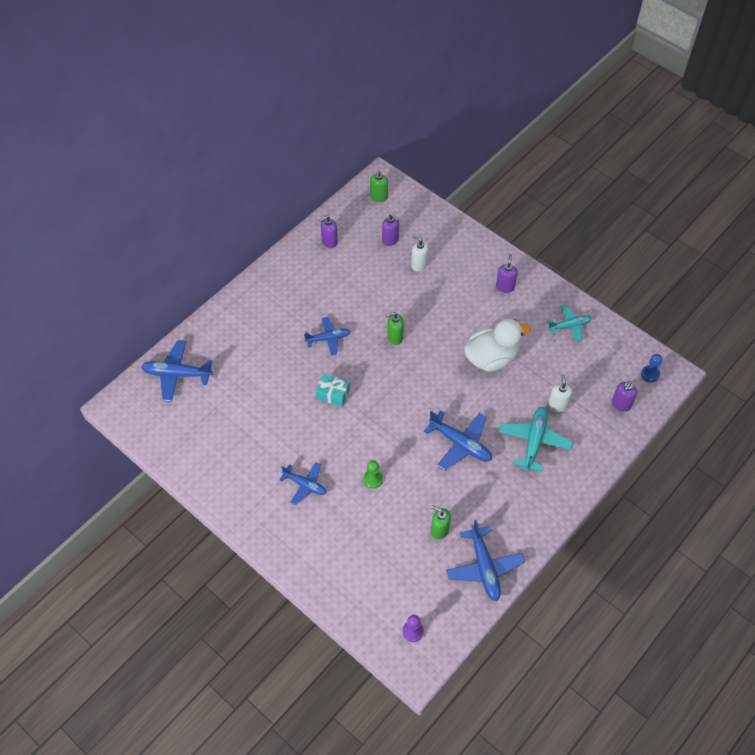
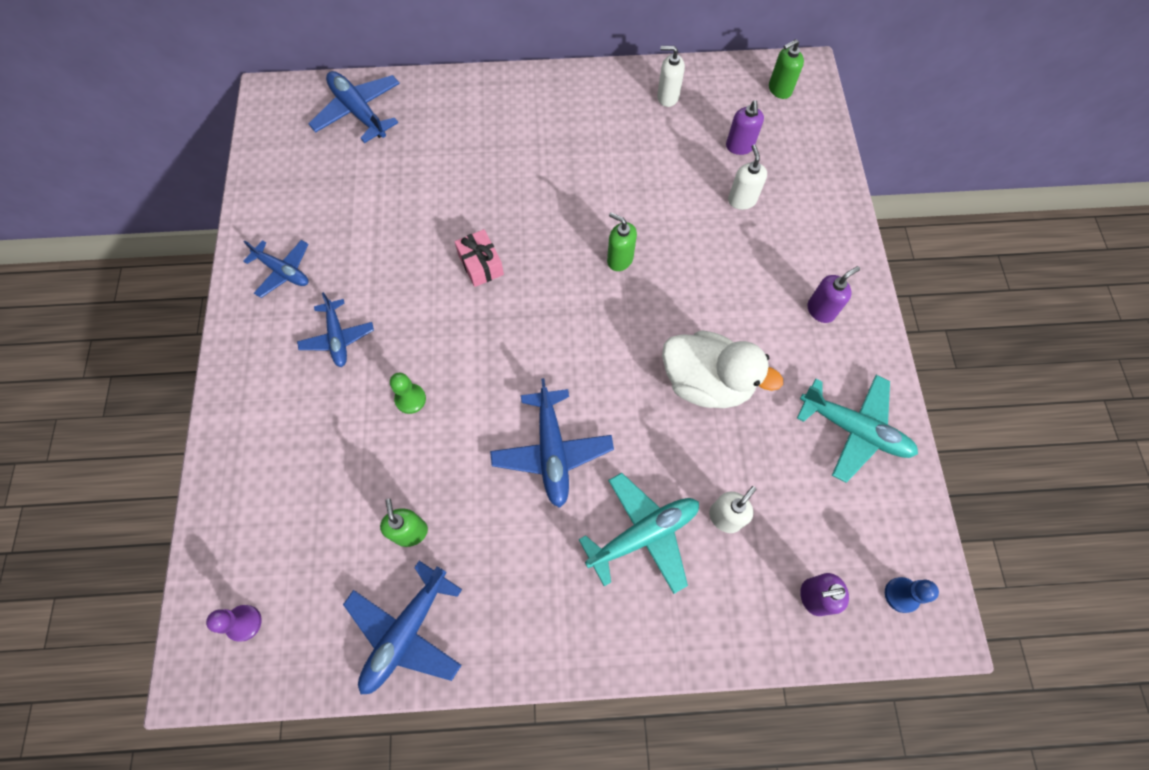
camera: 45 degrees right, 10 degrees up
(328, 338) = (546, 200): blue plane -> blue plane (283, 271)
(329, 242) = (667, 97): purple soap dispenser -> white soap dispenser
(333, 394) = (480, 264): turquoise gift -> pink gift
(569, 326) = (854, 430): turquoise plane -> turquoise plane, size x1.51

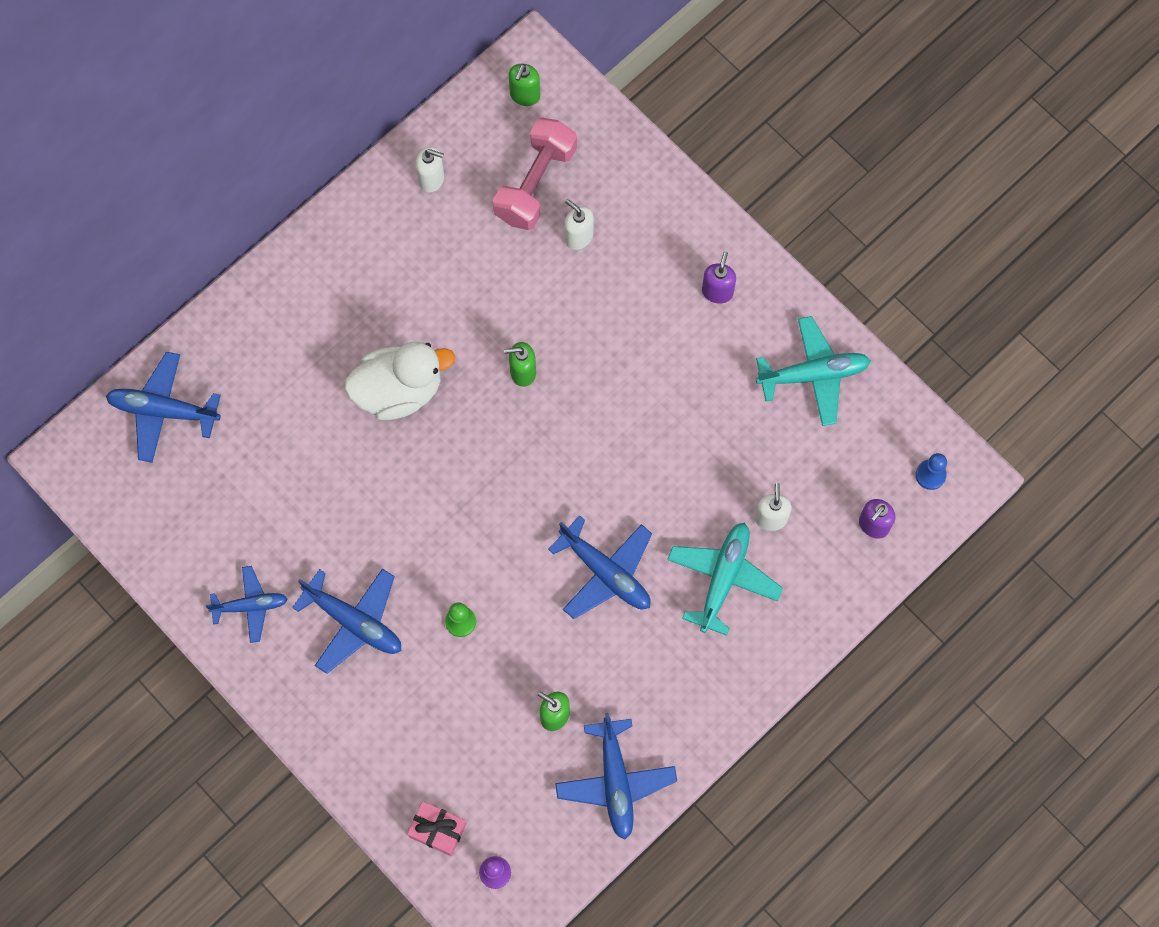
camera: 40 degrees left, 5 degrees up
(338, 338) = (354, 622): blue plane -> blue plane, size x1.51
(480, 264) = (412, 467): pink gift -> pink gift (437, 830)
(667, 97) = (431, 179): white soap dispenser -> white soap dispenser turned 135 degrees counterclockwise
(706, 382) = (676, 424): white duck -> white duck (399, 390)
(739, 146) = (535, 184): purple soap dispenser -> pink dumbbell

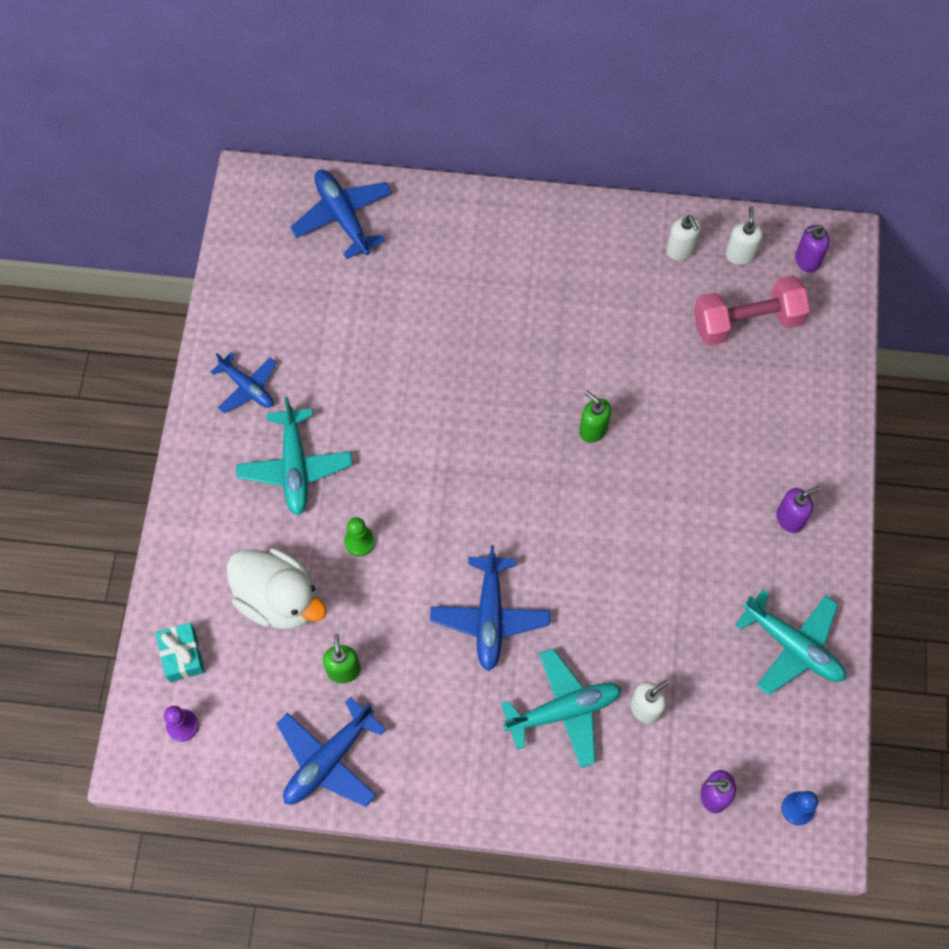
camera: 50 degrees right, 5 degrees down
(354, 622) = (295, 467): blue plane -> turquoise plane
(399, 390) = (499, 356): white duck -> white duck (279, 599)
(437, 830) = (182, 656): pink gift -> turquoise gift
(524, 95) = (806, 260): green soap dispenser -> purple soap dispenser
(578, 237) = (735, 384): white soap dispenser -> white soap dispenser (740, 255)

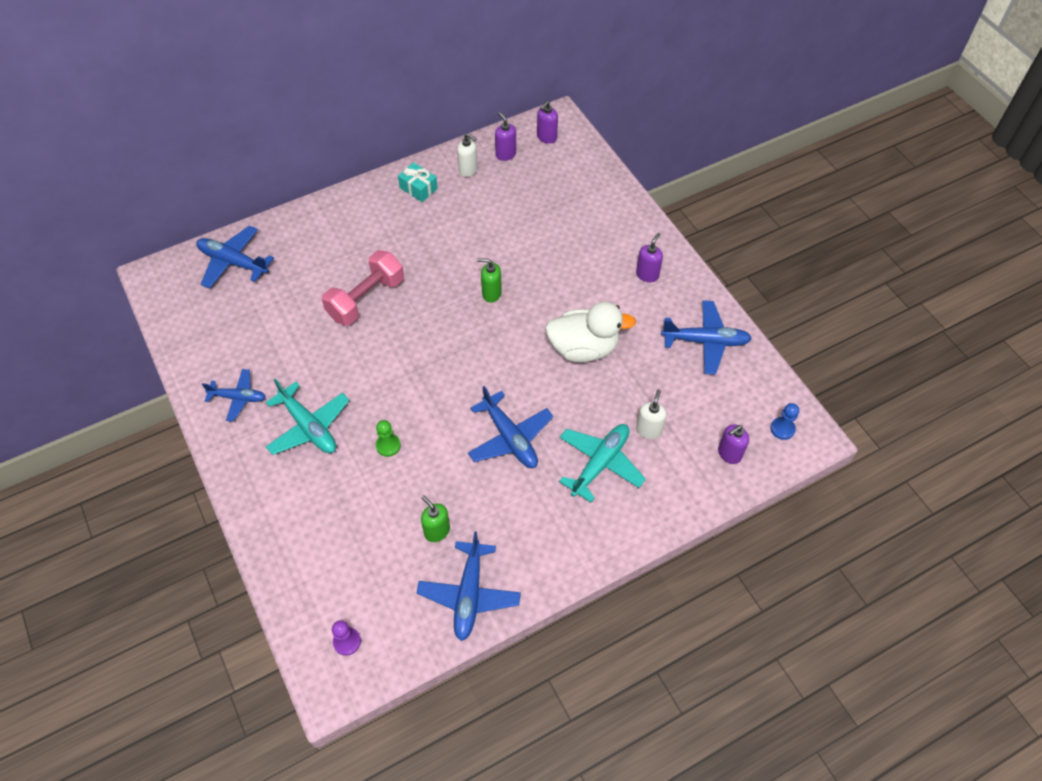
camera: 35 degrees left, 10 degrees down
(182, 656) = (313, 595): turquoise gift -> turquoise gift (418, 188)
(279, 599) = (358, 515): white duck -> white duck (583, 348)
(740, 255) = (505, 154): white soap dispenser -> purple soap dispenser
(746, 322) = (538, 186): pink dumbbell -> pink dumbbell (366, 299)
(793, 646) = (705, 341): turquoise plane -> blue plane

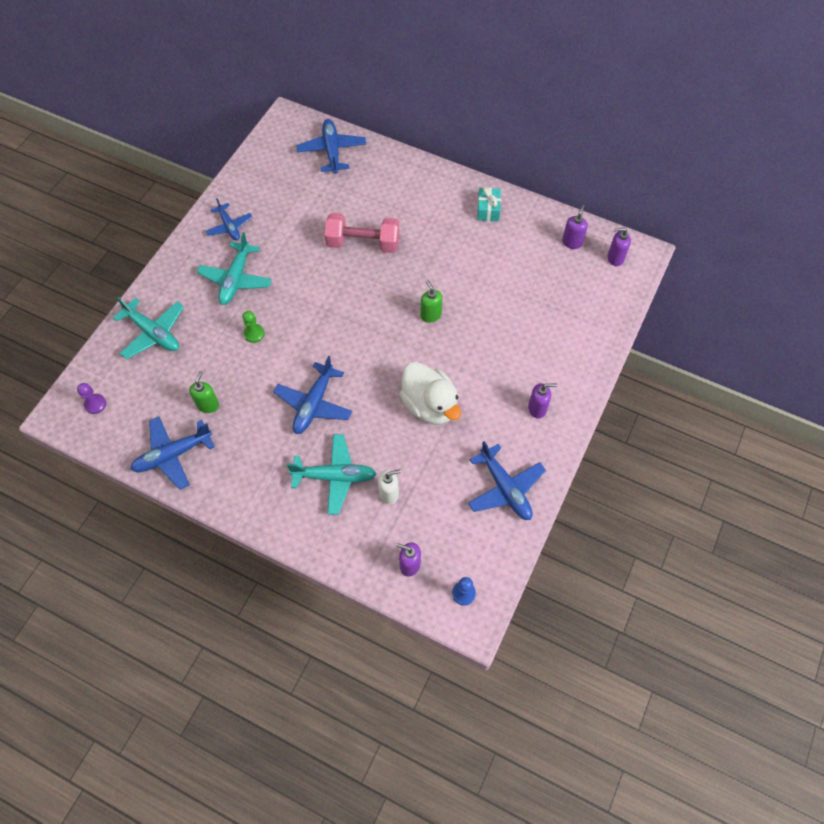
camera: 55 degrees right, 5 degrees up
(306, 538) = (153, 333): none -> turquoise plane
(468, 170) = (534, 228): white soap dispenser -> none

